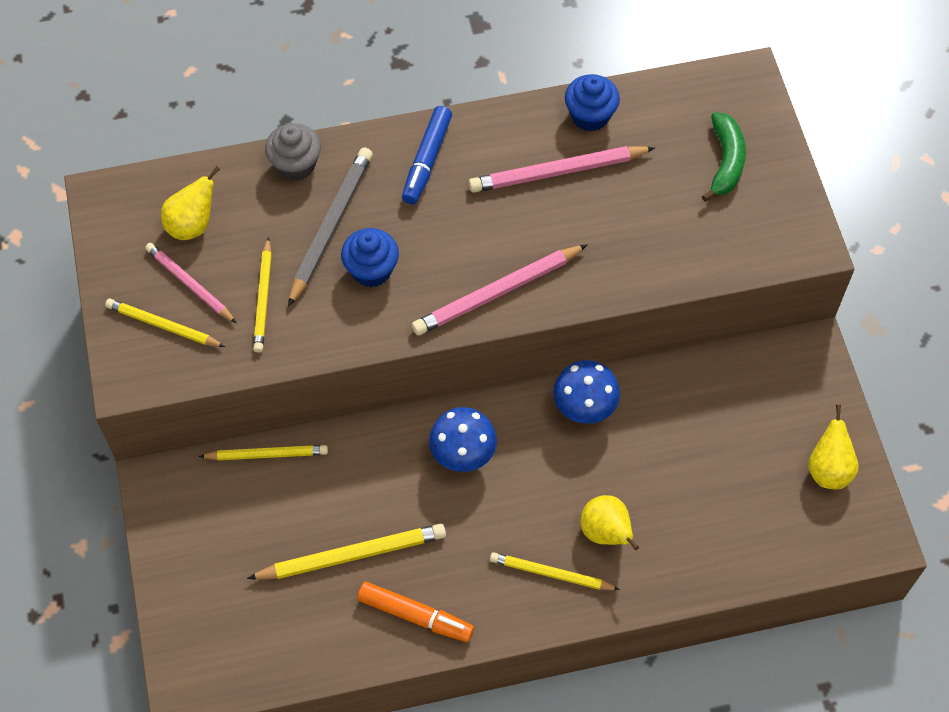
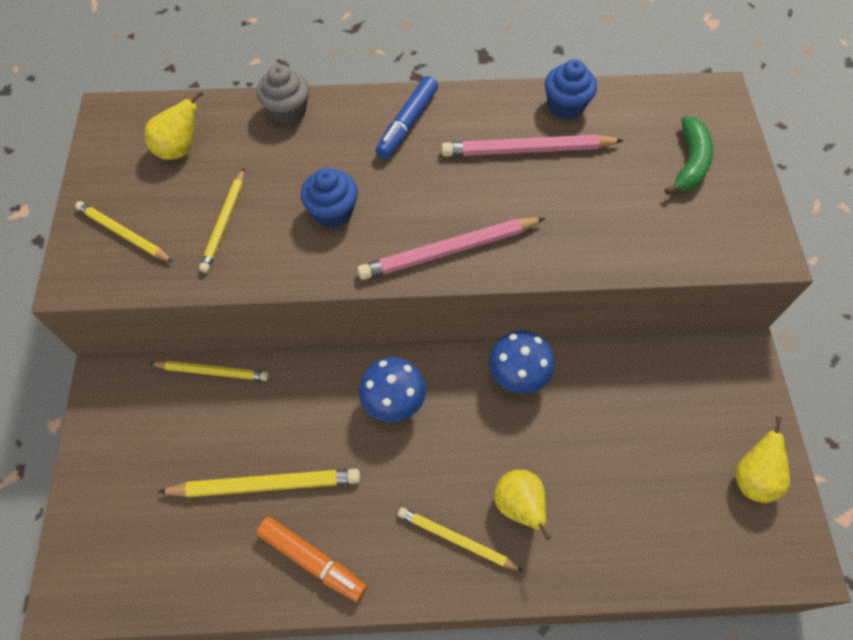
camera: 10 degrees right, 0 degrees up
(189, 284) = (160, 200): pink pencil -> none
(331, 226) = (305, 168): grey pencil -> none

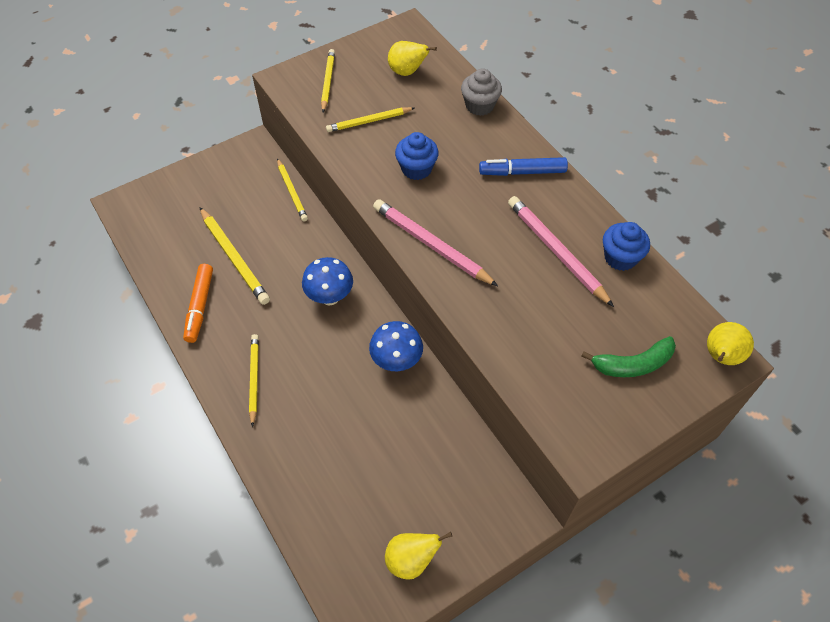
camera: 60 degrees right, 5 degrees down
(519, 505) = (298, 405): yellow pear -> yellow pear (720, 357)

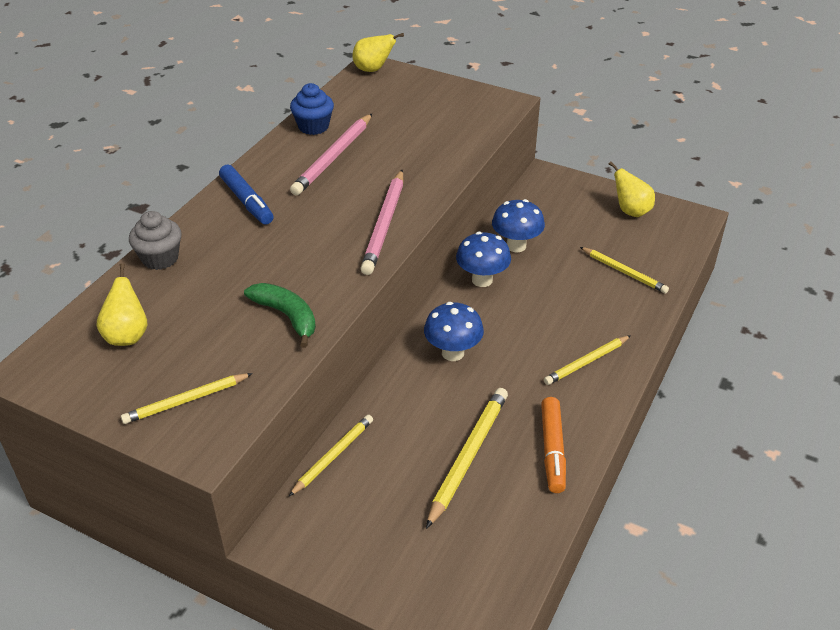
camera: 120 degrees left, 15 degrees down
(199, 306) = (552, 450): orange marker -> orange marker turned 120 degrees clockwise
(369, 121) = (240, 332): yellow pencil -> yellow pencil (624, 272)
(416, 169) = (291, 268): blue cupcake -> none
(424, 415) = (516, 246): none -> blue mushroom
(632, 364) = (414, 100): green banana -> green banana (287, 316)

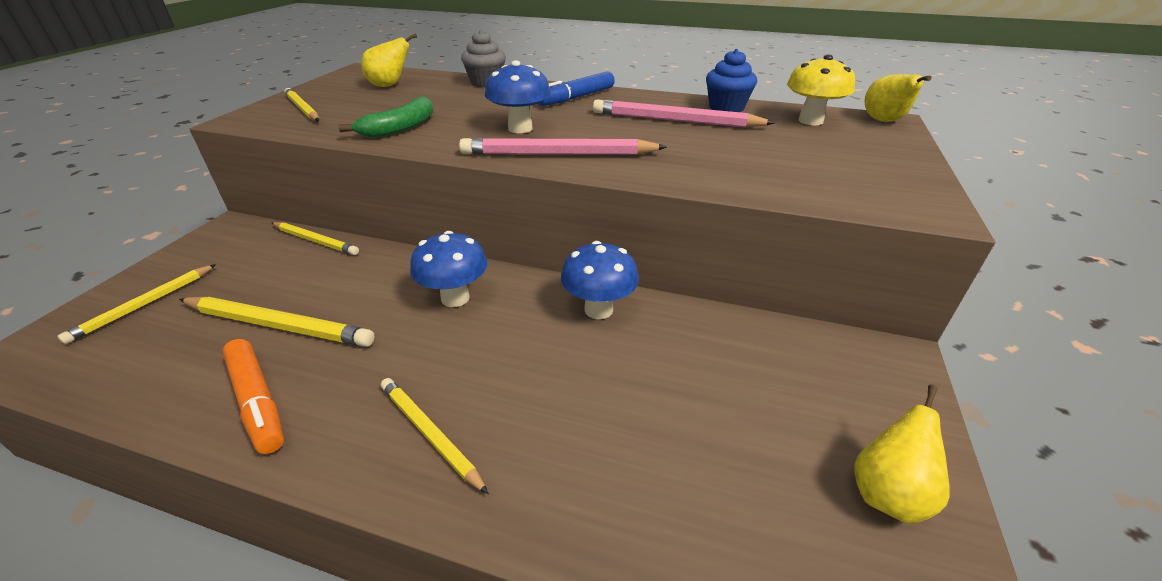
camera: 80 degrees right, 5 degrees down
(360, 98) = (810, 121): none -> yellow mushroom
(516, 246) = (687, 336): blue mushroom -> blue mushroom (520, 128)
(552, 450) = (257, 402): orange marker -> orange marker turned 120 degrees counterclockwise
(624, 272) = (678, 485): yellow pencil -> yellow pencil (144, 305)

